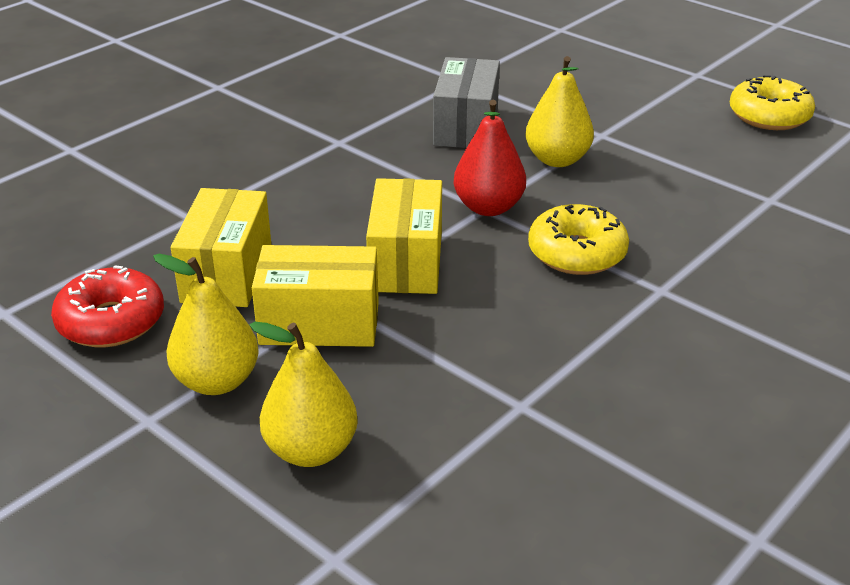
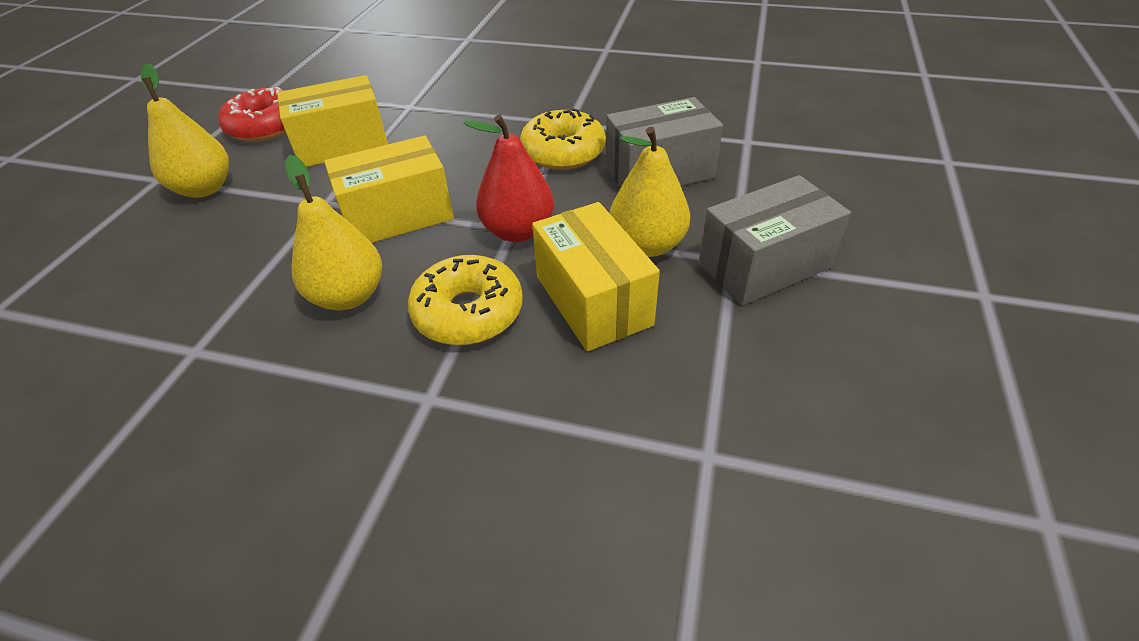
camera: 65 degrees right, 10 degrees up
(311, 450) = (124, 256): yellow pear -> yellow pear (348, 296)
(319, 323) = (289, 205): yellow box -> yellow box (593, 300)
(617, 126) = (764, 266): none -> grey box
(769, 116) = (953, 398): yellow donut -> yellow donut (563, 152)

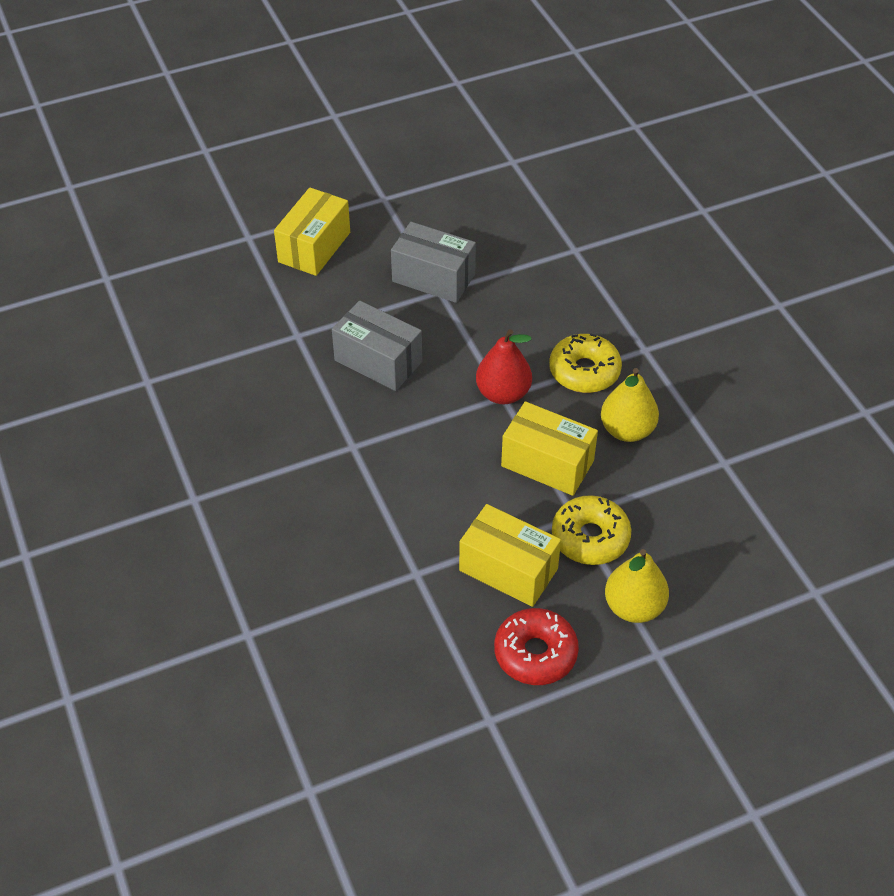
camera: 130 degrees left, 5 degrees up
(563, 152) = (397, 424): yellow donut -> yellow donut (590, 538)
(593, 300) = (526, 329): yellow box -> yellow box (314, 247)
(647, 245) = (460, 330): yellow pear -> none

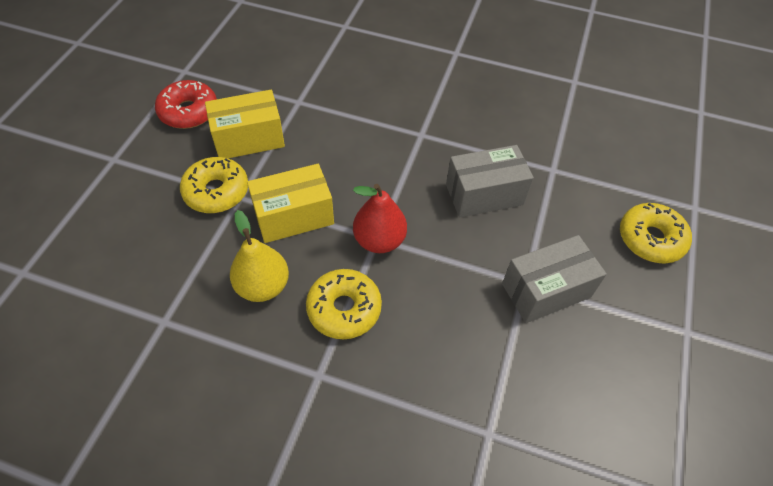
camera: 130 degrees right, 5 degrees up
(314, 247) = (650, 239): yellow box -> yellow donut
(634, 607) = (150, 173): yellow pear -> none

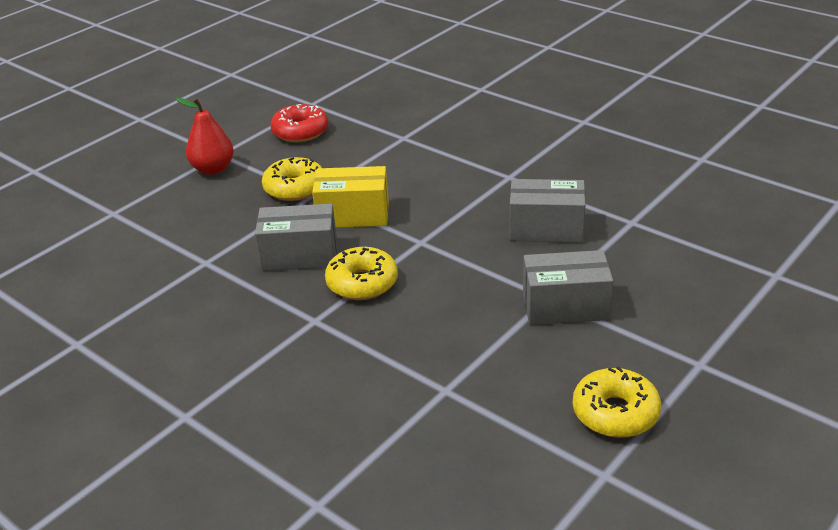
camera: 25 degrees right, 20 degrees down
(249, 139) = (343, 157): yellow box -> none
(263, 286) = (299, 255): yellow pear -> grey box
(379, 240) = (422, 244): red pear -> red pear (213, 169)
(650, 239) = (706, 290): yellow donut -> yellow donut (615, 413)

